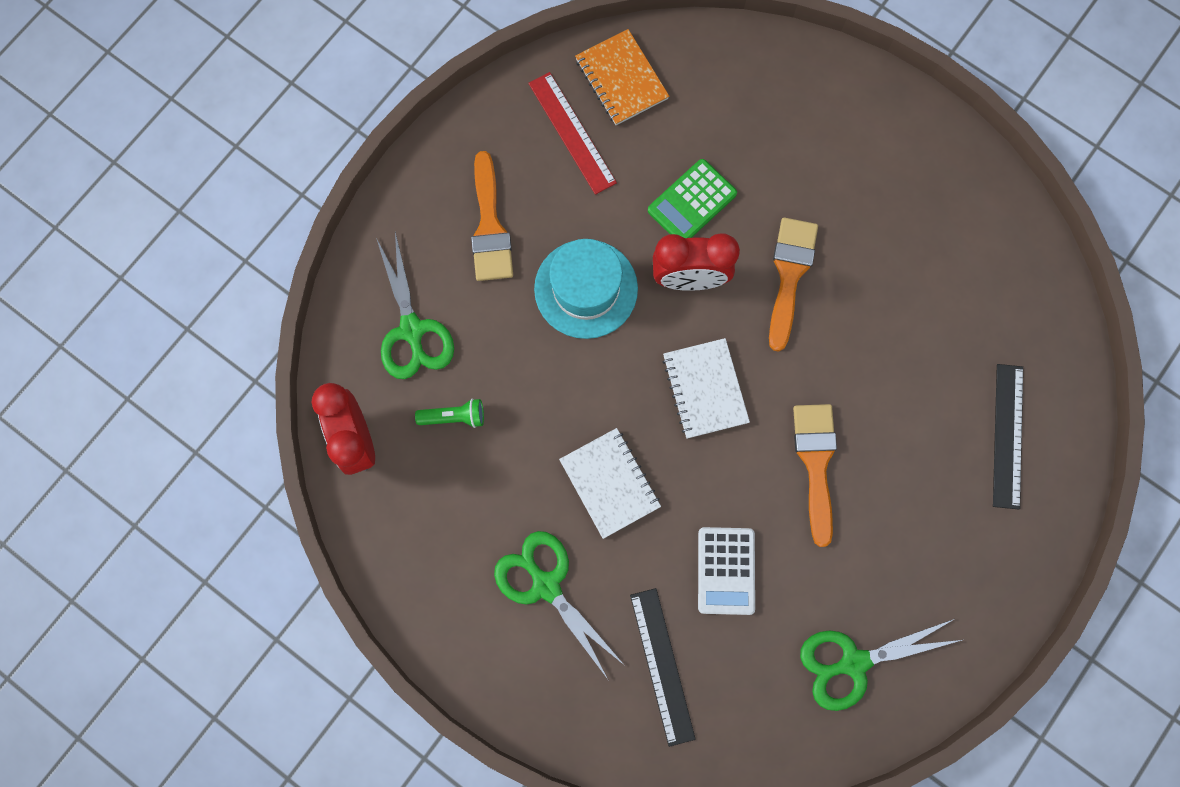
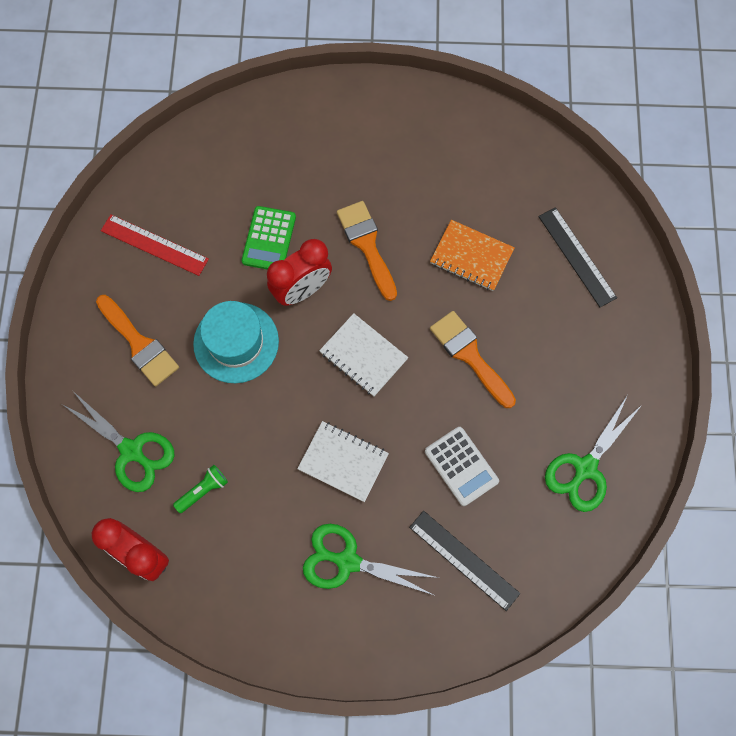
camera: 35 degrees left, 5 degrees down
(621, 79) = (164, 189): orange notebook -> orange notebook (471, 257)

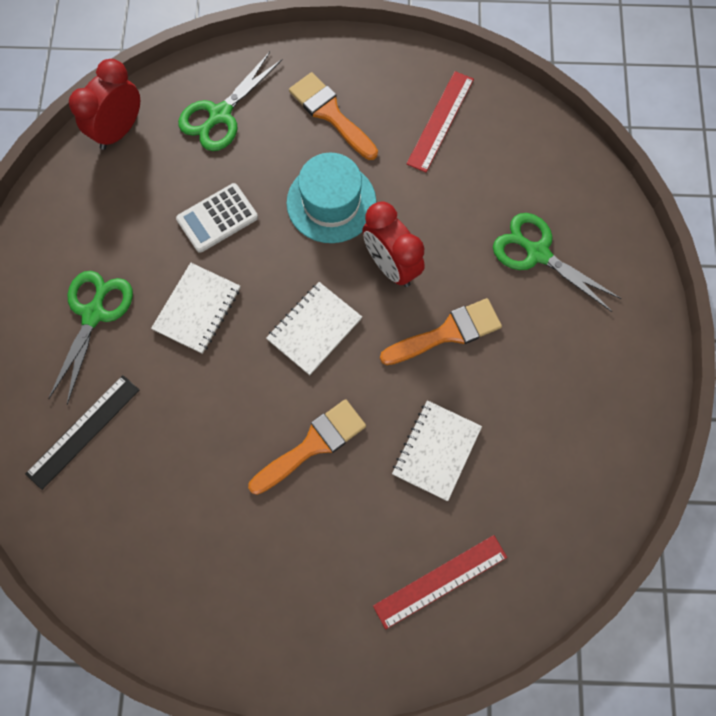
camera: 90 degrees right, 0 degrees up
(139, 344) = (331, 114): orange brush -> orange brush turned 90 degrees clockwise
(203, 490) = (177, 179): green flashlight -> none
(269, 239) = (451, 230): green calculator -> none
(461, 466) = (185, 431): white calculator -> white calculator (217, 218)
(471, 257) = (436, 451): orange notebook -> white notebook
(576, 257) = (440, 581): black ruler -> red ruler
(585, 468) = (173, 572): green scissors -> green scissors (537, 253)

